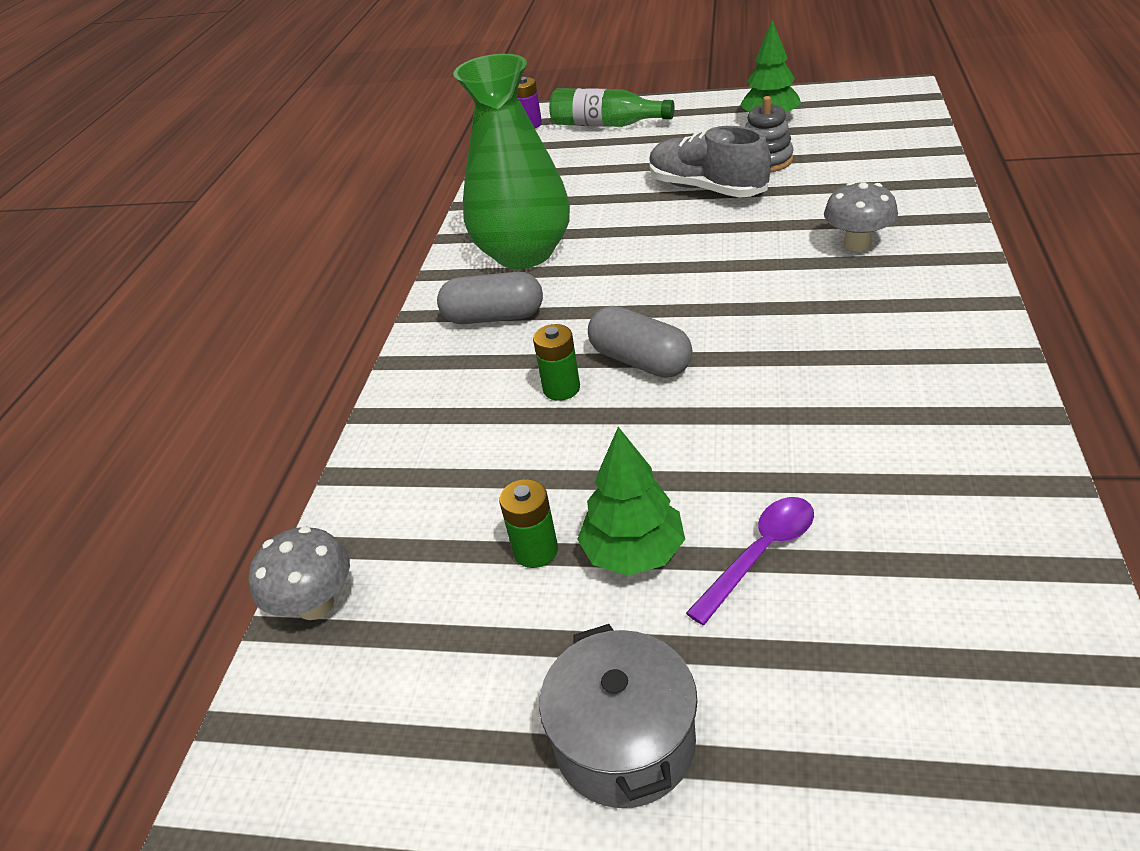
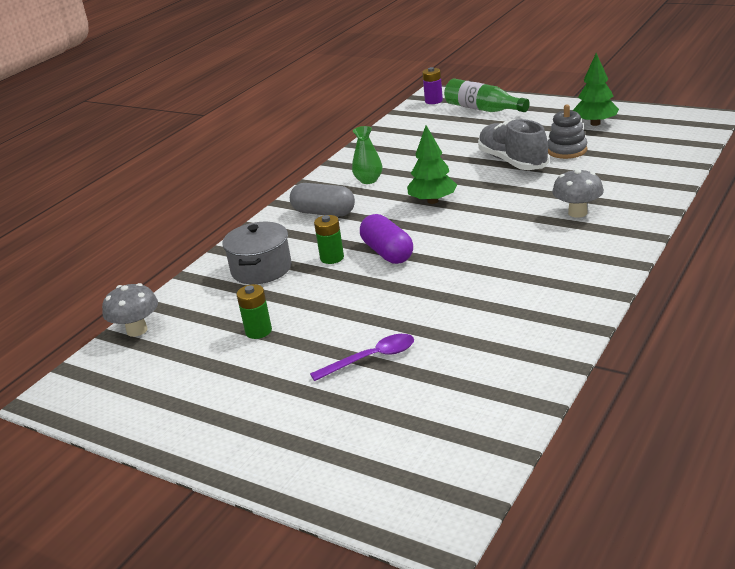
camera: 20 degrees right, 10 degrees down
(524, 253) = (368, 180): green vase -> green vase, size x0.43
(624, 741) = (239, 418): grey pot -> grey pot (261, 269)
(633, 552) = (307, 343): green tree -> green tree (432, 201)
(640, 361) = (387, 252): grey capsule -> purple capsule

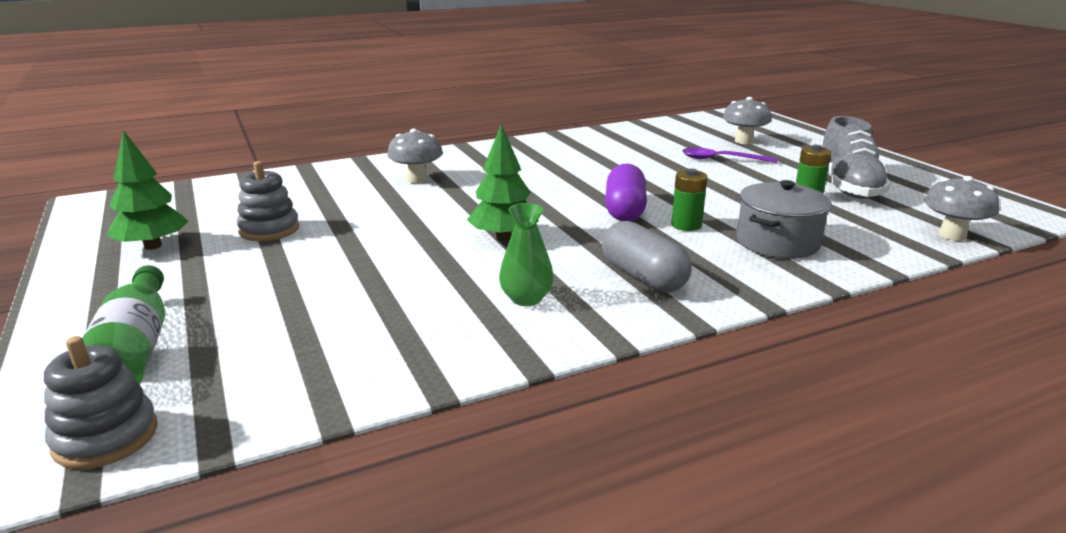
camera: 150 degrees left, 5 degrees down
(375, 415) = (743, 141): none -> grey mushroom
(433, 101) = (106, 437): purple battery -> grey stacking toy
(512, 161) = (339, 243): grey shoe -> grey shoe (848, 186)

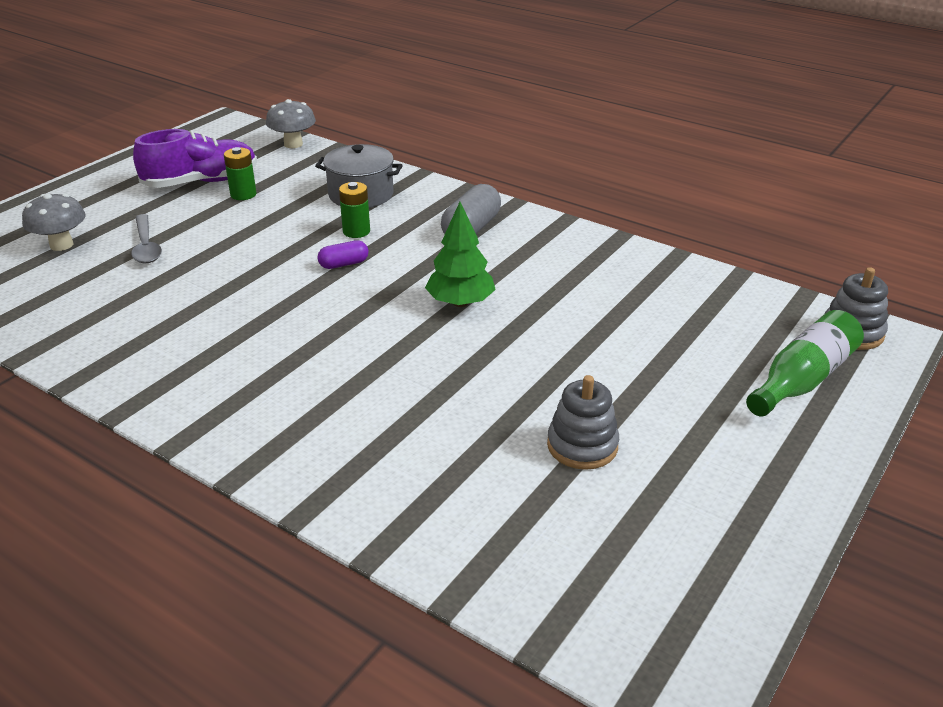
camera: 120 degrees left, 10 degrees up
(152, 246) = (699, 503): green tree -> none
(417, 179) = (352, 418): grey mushroom -> none
(526, 298) = (550, 260): green vase -> none
(624, 210) = (344, 264): purple capsule -> purple capsule, size x0.57
(721, 159) = (146, 246): purple spoon -> grey spoon
(848, 186) = (201, 182): grey shoe -> purple shoe

